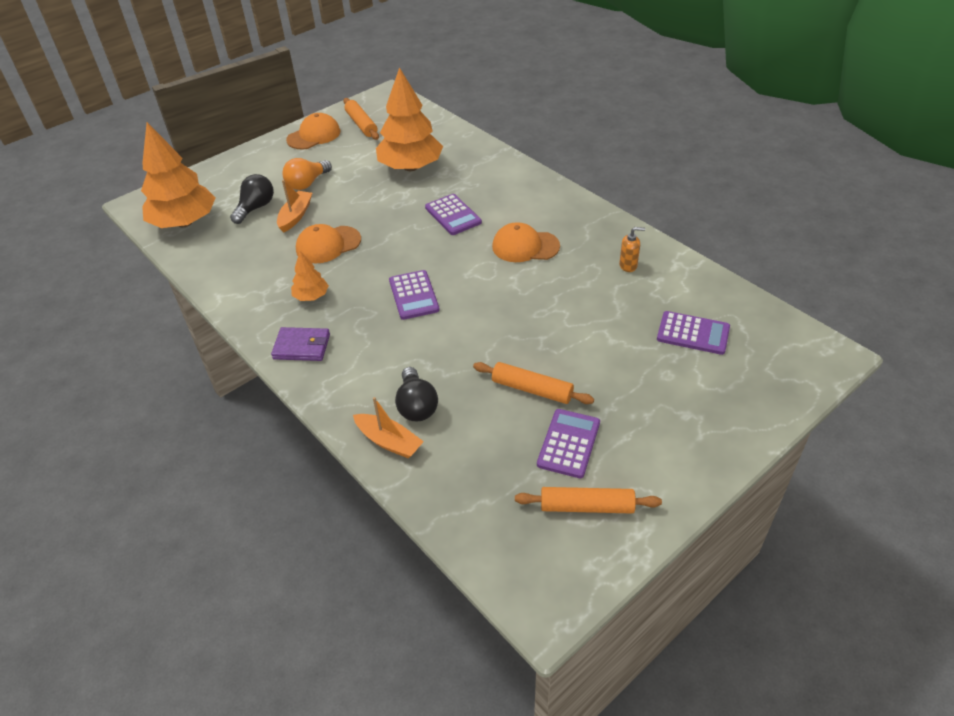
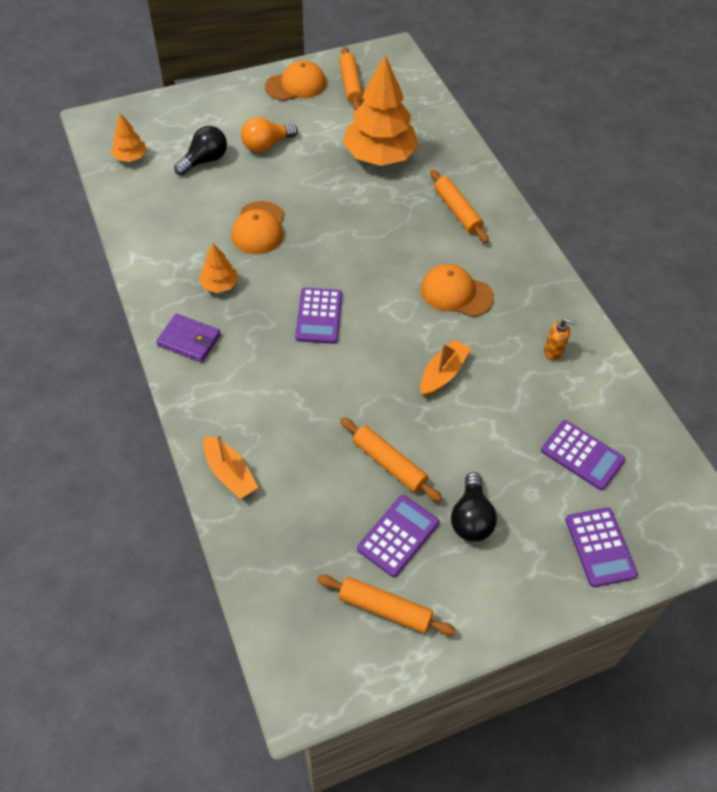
camera: 15 degrees right, 10 degrees up
(184, 222) = (130, 157): orange tree -> orange tree, size x0.47
(295, 216) = (240, 182): orange boat -> orange boat (443, 373)
(328, 245) = (258, 228): orange cap -> orange cap turned 75 degrees counterclockwise
(416, 406) = (271, 443): black light bulb -> black light bulb (471, 518)
(453, 215) = (398, 231): purple calculator -> purple calculator (600, 547)
(496, 189) = (457, 211): none -> orange rolling pin

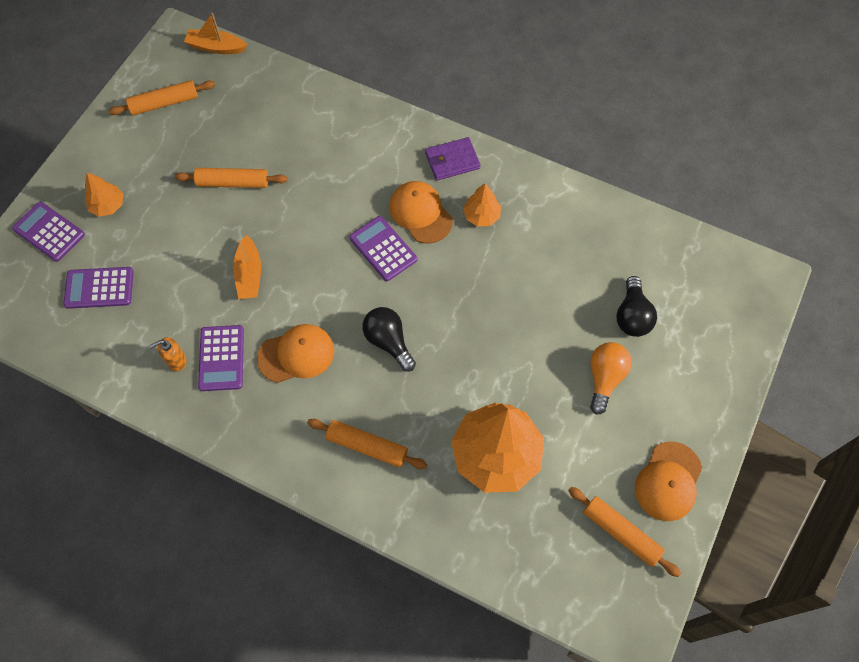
camera: 140 degrees right, 10 degrees up
(130, 157) = (691, 268): orange tree -> orange tree (108, 205)
(230, 473) = (329, 104): orange boat -> orange boat (216, 47)
(258, 228) = (510, 287): orange cap -> orange cap (420, 213)
(398, 536) = (189, 145): purple calculator -> purple calculator (221, 358)
(471, 518) = (150, 188): black light bulb -> black light bulb (388, 342)

